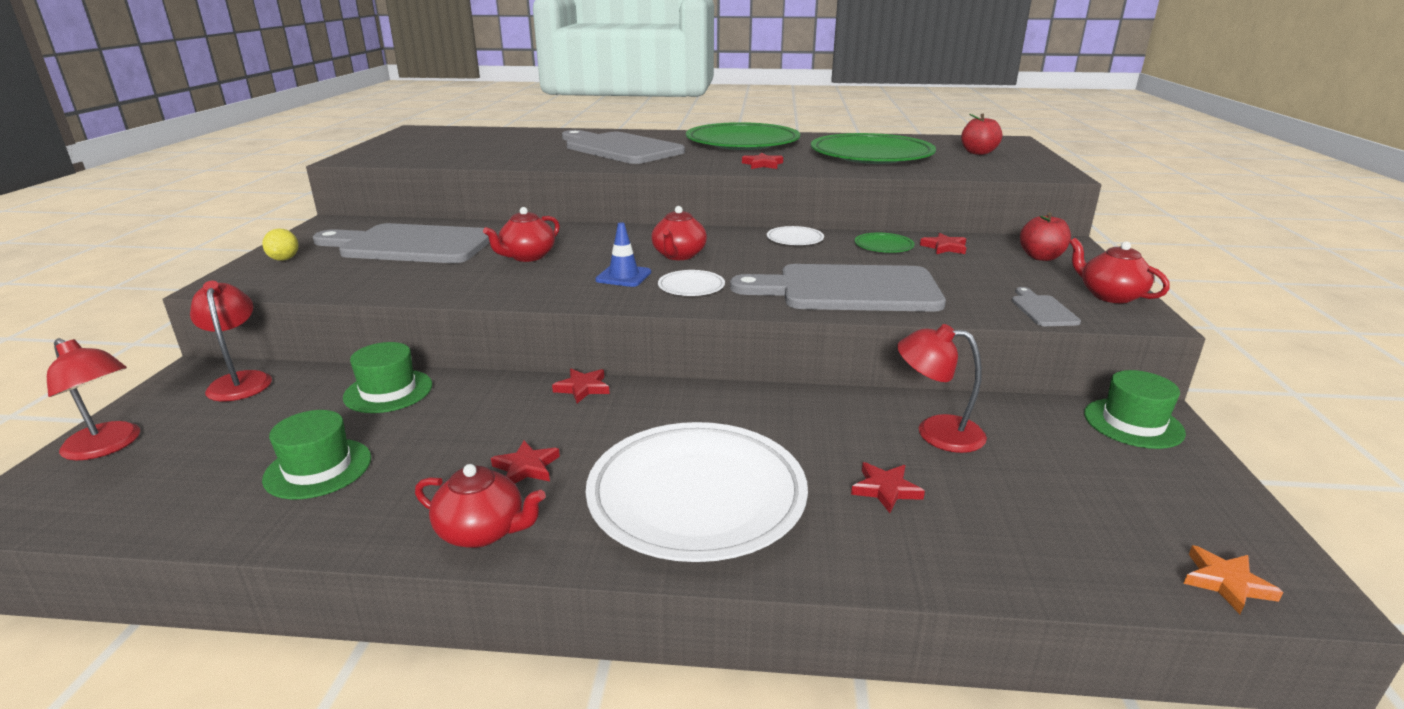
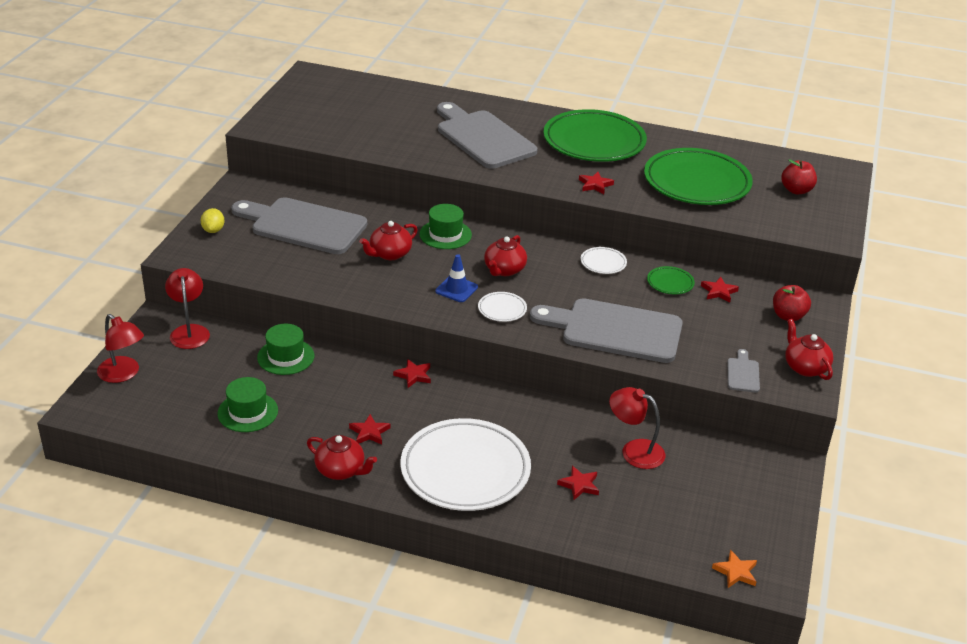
camera: 10 degrees right, 10 degrees up
(1133, 423) = (772, 467): green hat -> green hat (445, 234)

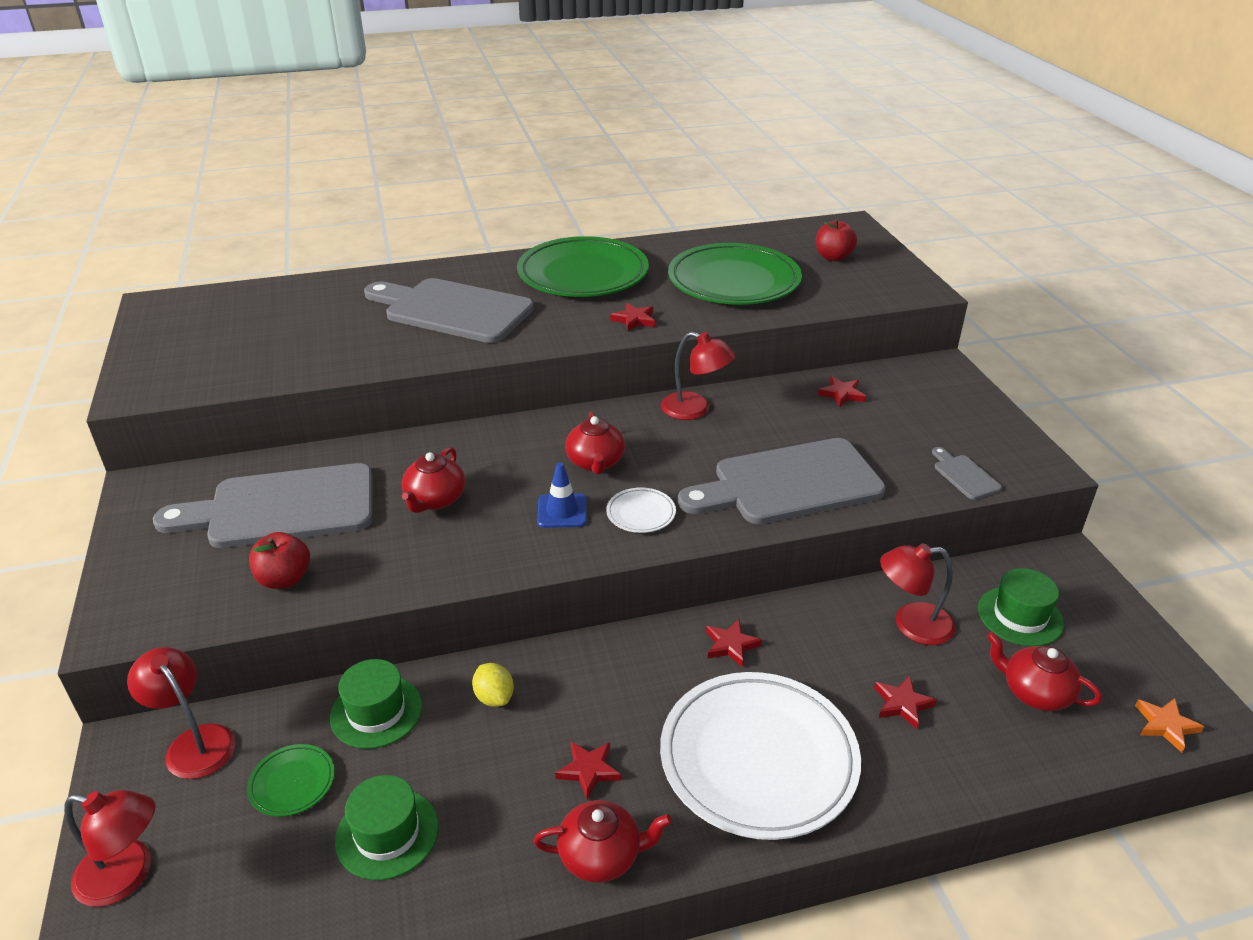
camera: 30 degrees left, 0 degrees up
(213, 230) = (147, 568): yellow lemon -> yellow lemon (494, 697)
(413, 375) = (573, 653): red star -> red star (731, 645)
(445, 234) = (484, 447): green hat -> green hat (1020, 616)
(603, 263) = (695, 409): white plate -> red lamp
(670, 283) = (785, 404): green plate -> green plate (292, 783)
(788, 316) = (931, 393): red apple -> red apple (284, 579)
(805, 367) = (1009, 441): red teapot -> red teapot (1035, 692)

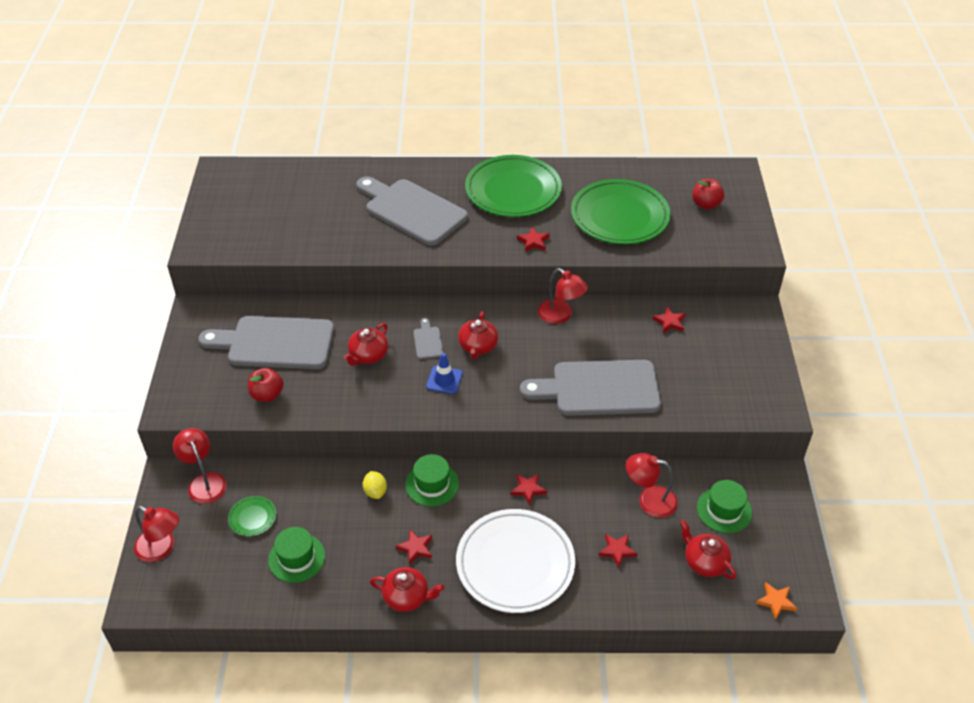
camera: 15 degrees right, 10 degrees up
(376, 711) = (306, 485): green hat -> green hat (432, 484)
(641, 513) = (493, 392): white plate -> none
(964, 475) = (722, 406): grey cutting board -> grey cutting board (427, 341)

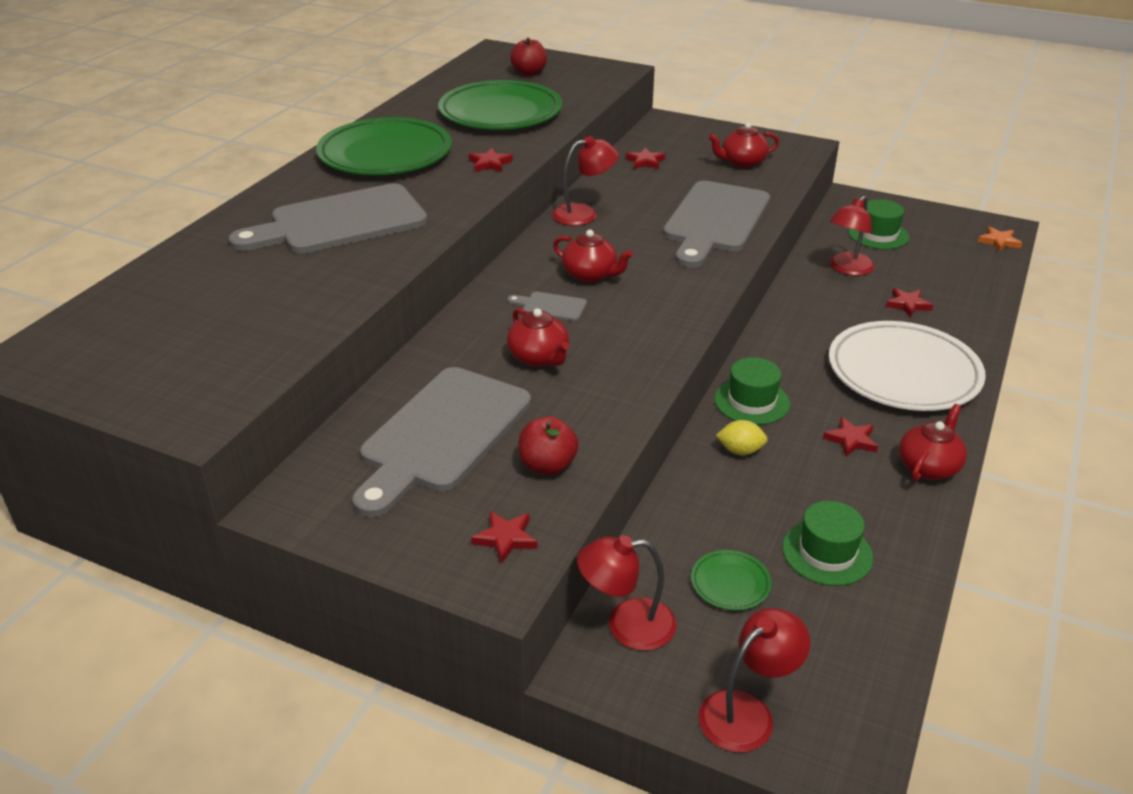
camera: 65 degrees left, 10 degrees down
(444, 380) = (630, 311): blue traffic cone -> none
(528, 489) = (795, 336): red star -> red star (506, 538)
(704, 562) = (940, 262): red teapot -> red teapot (742, 162)

